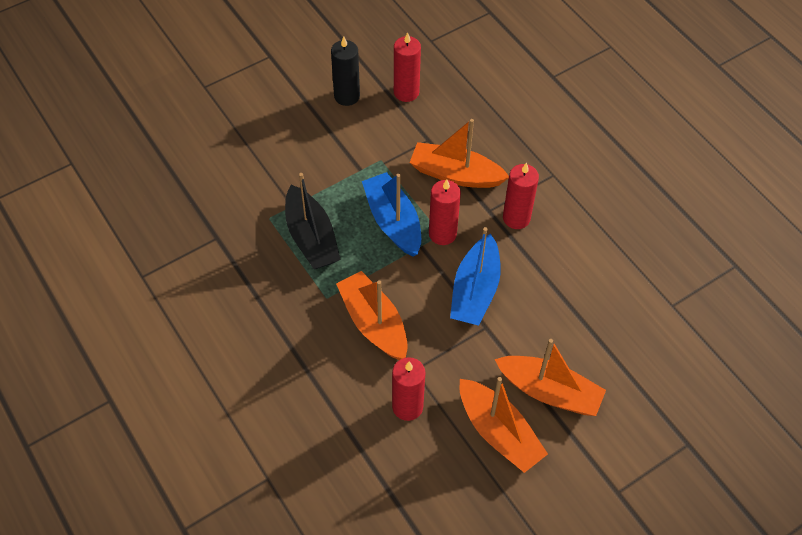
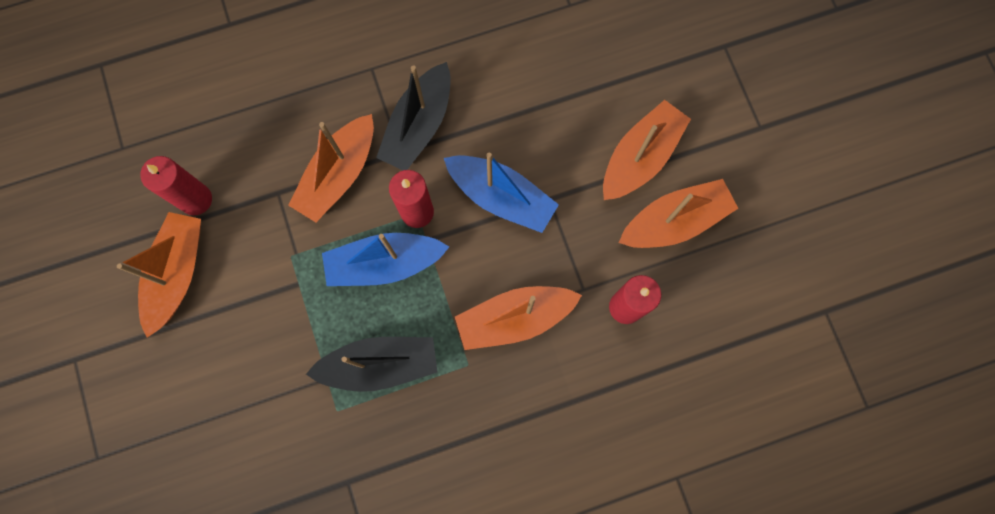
camera: 75 degrees left, 20 degrees up
(347, 96) = (177, 274): black candle -> orange boat
(516, 218) = (419, 125): red candle -> black boat

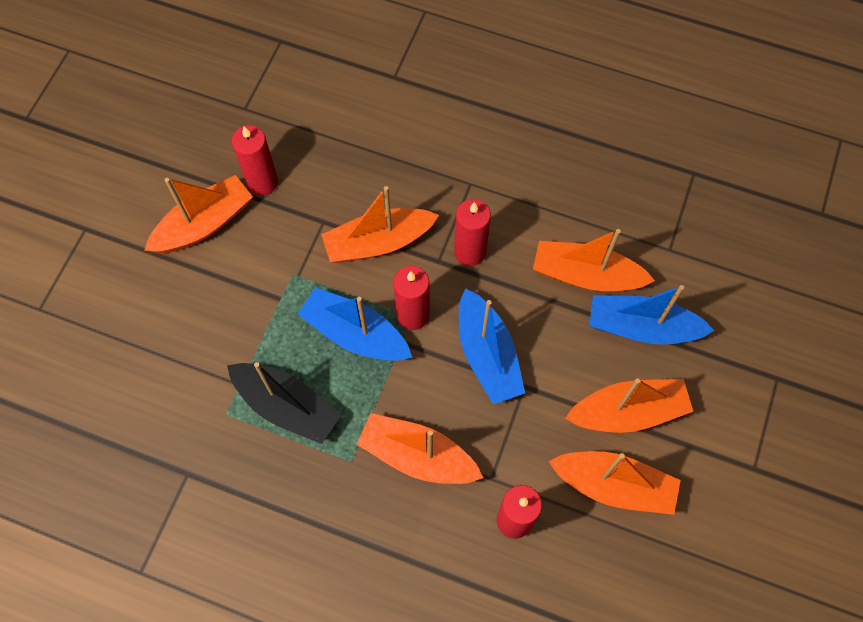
camera: 40 degrees right, 10 degrees down
(419, 125) = (470, 252): black boat -> red candle
(524, 74) = (586, 275): none -> orange boat
(598, 83) = (642, 327): none -> blue boat

